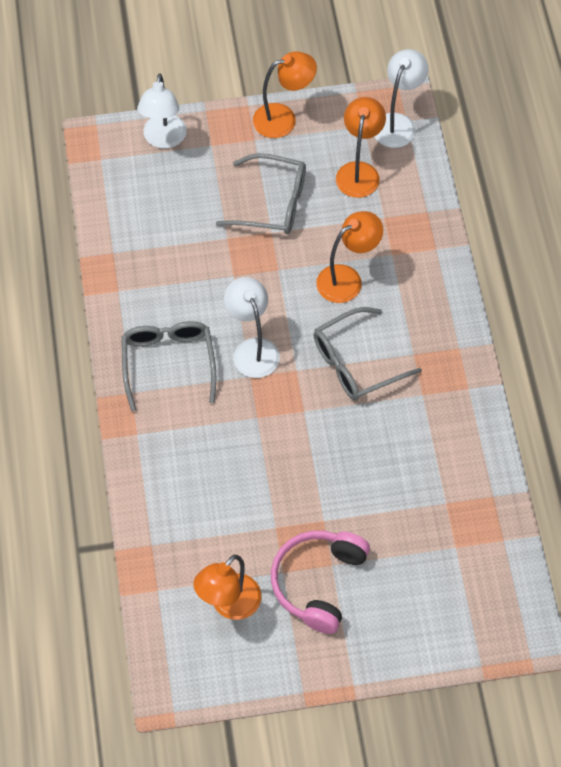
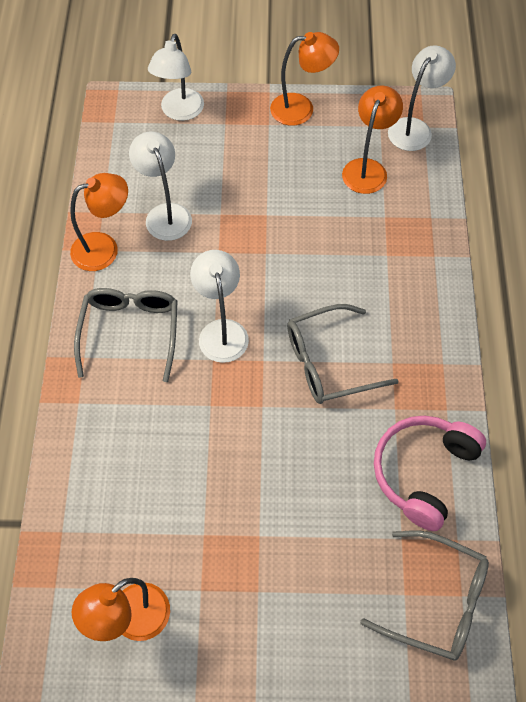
camera: 10 degrees right, 0 degrees up
(174, 246) = (165, 214): none -> white lamp
(272, 203) = (273, 187): grey glasses -> grey glasses (436, 601)
(318, 582) = (237, 610): pink headphones -> pink headphones (423, 472)
(347, 279) = (336, 273): orange lamp -> orange lamp (104, 248)

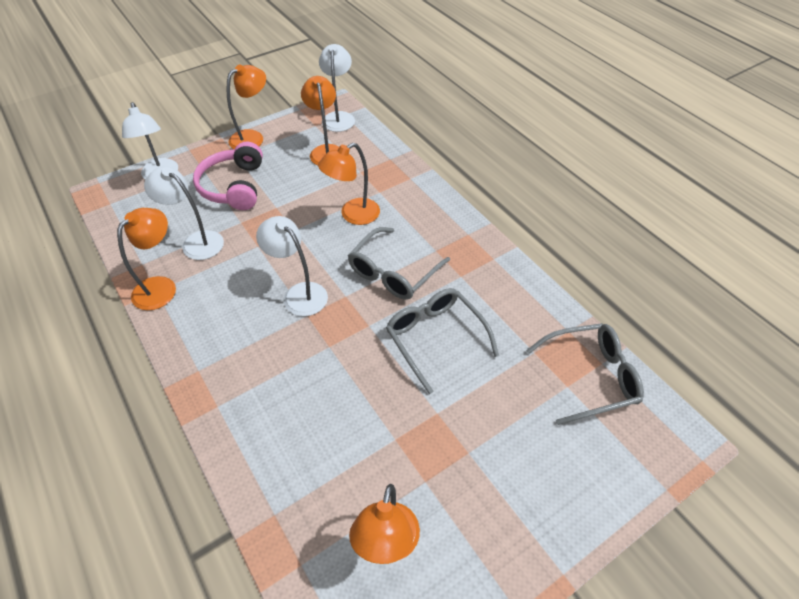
camera: 35 degrees left, 10 degrees down
(130, 332) = (226, 332): grey glasses -> grey glasses (435, 338)
(337, 269) = (353, 215): none -> orange lamp
(423, 472) = (511, 303): pink headphones -> pink headphones (233, 186)

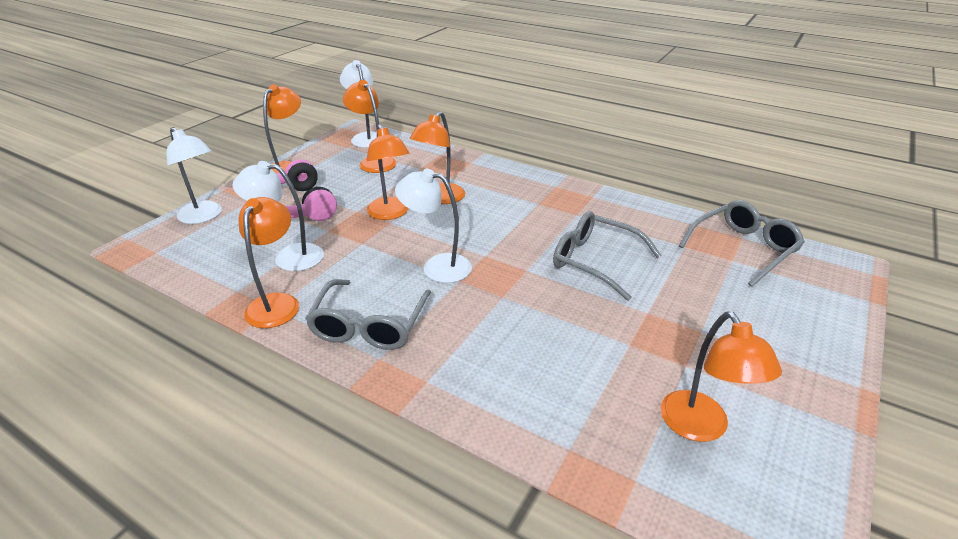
camera: 25 degrees left, 15 degrees down
(300, 220) = (390, 214): none -> orange lamp
(393, 272) = (515, 227): grey glasses -> grey glasses (369, 325)

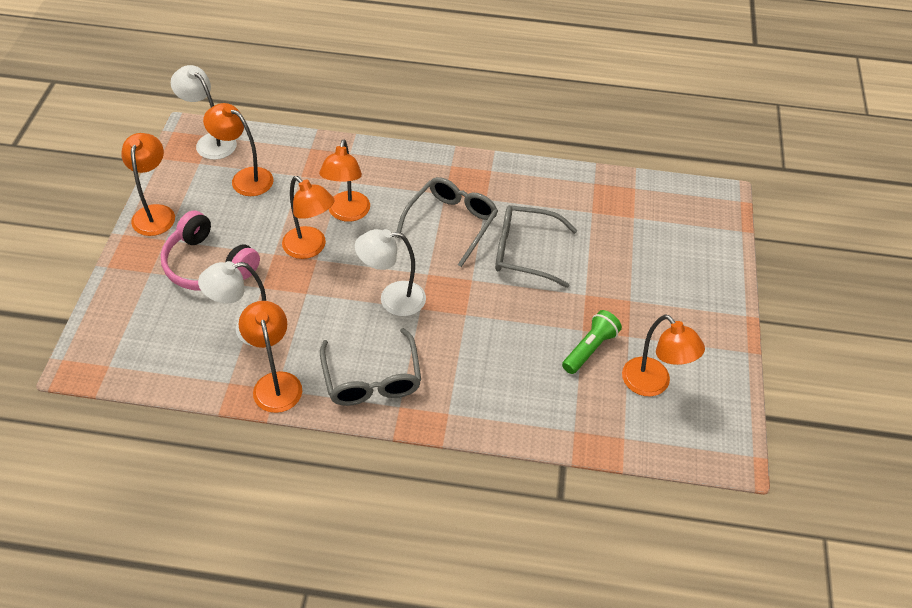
camera: 25 degrees left, 15 degrees up
(204, 216) = (119, 307): white lamp -> none
(630, 365) = (590, 349): none -> green flashlight
(743, 249) = (639, 201): grey glasses -> grey glasses (451, 223)

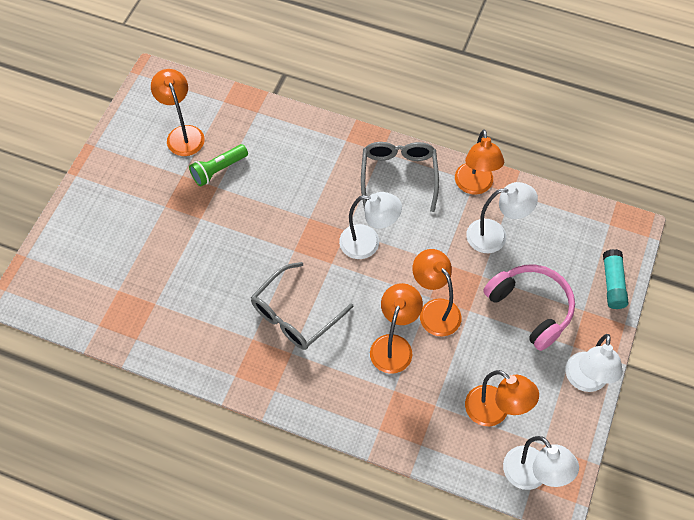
camera: 165 degrees left, 10 degrees up
(114, 302) = (612, 283): none -> turquoise glue stick
(155, 213) = (585, 381): orange lamp -> white lamp
(525, 252) = (237, 270): grey glasses -> none

